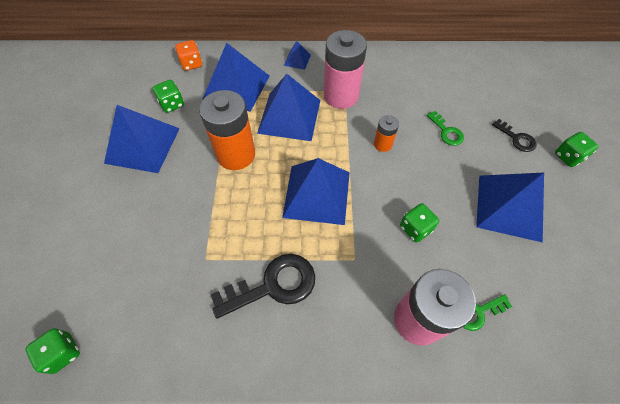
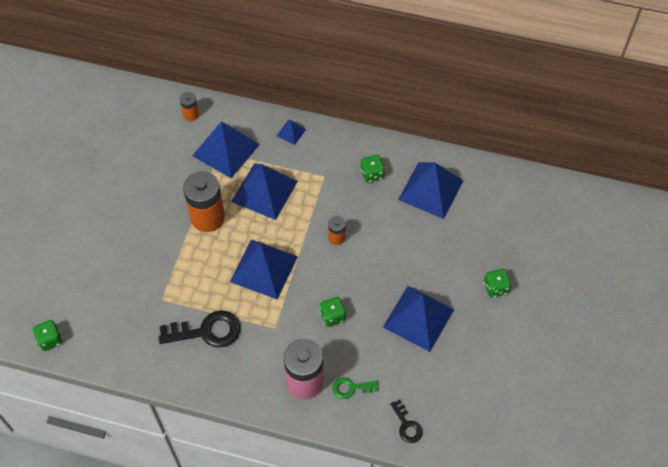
camera: 15 degrees right, 0 degrees up
(142, 145) = (131, 190): blue pyramid -> blue pyramid (430, 190)
(172, 104) = (164, 155): green dice -> green dice (372, 174)
(191, 64) = (191, 115): orange dice -> orange battery
(341, 96) = (318, 181): pink battery -> none
(446, 132) = (399, 239): green key -> none
(516, 138) = (459, 260): black key -> black key (407, 425)

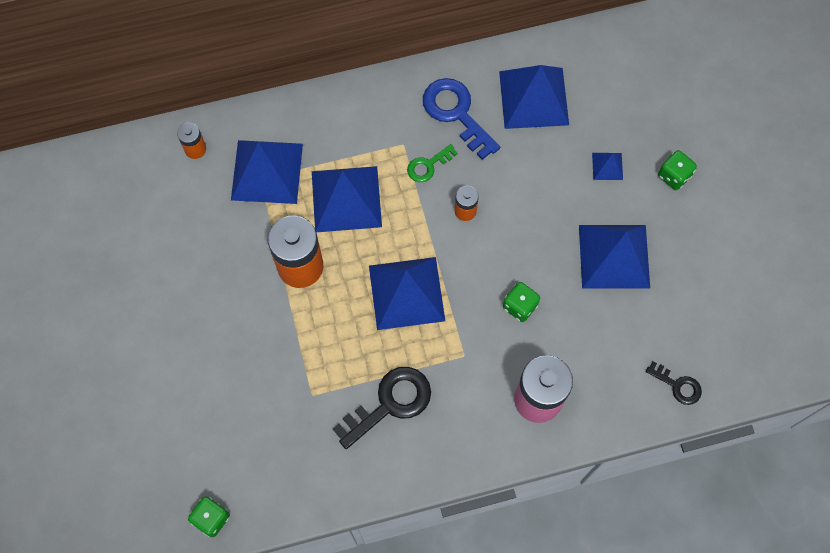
camera: 30 degrees left, 10 degrees up
(291, 132) = (330, 110): blue pyramid -> blue pyramid (607, 166)
(351, 388) = (592, 377): green key -> green key (428, 166)
(372, 174) = (456, 113): green dice -> blue key

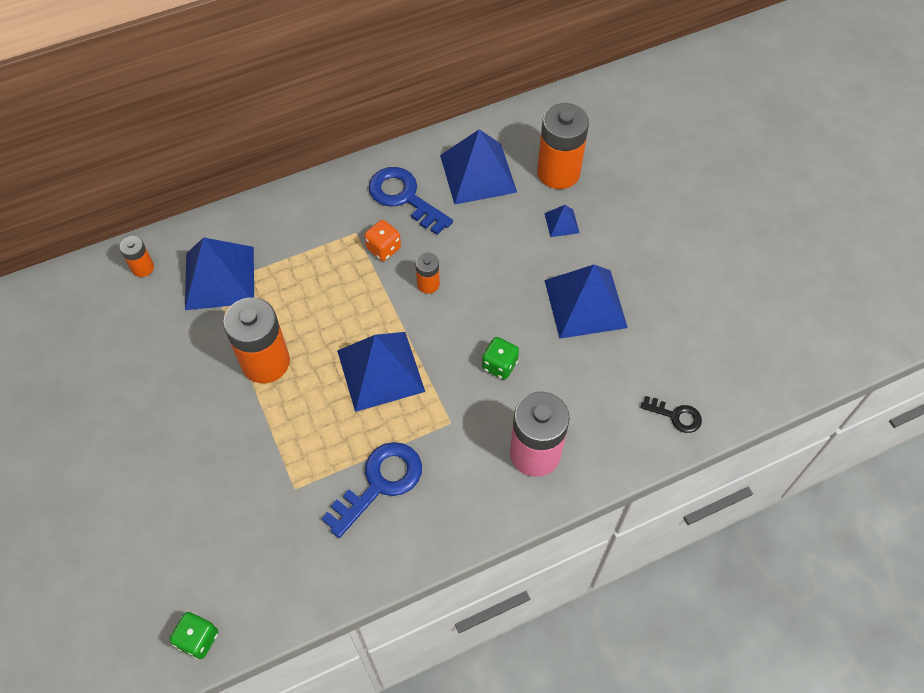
camera: 10 degrees left, 10 degrees down
(346, 198) = (305, 291): blue pyramid -> none
(390, 403) = (380, 483): black key -> blue key
(428, 166) = (383, 248): green key -> orange dice
(614, 109) = (558, 172): none -> orange battery
(674, 176) = (628, 222): green dice -> none

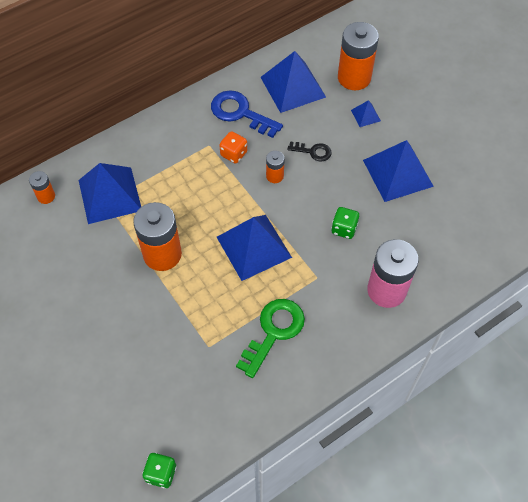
camera: 10 degrees left, 0 degrees up
(380, 483) = (274, 331): blue key -> green key
(676, 416) = (485, 246): black key -> black key (313, 151)

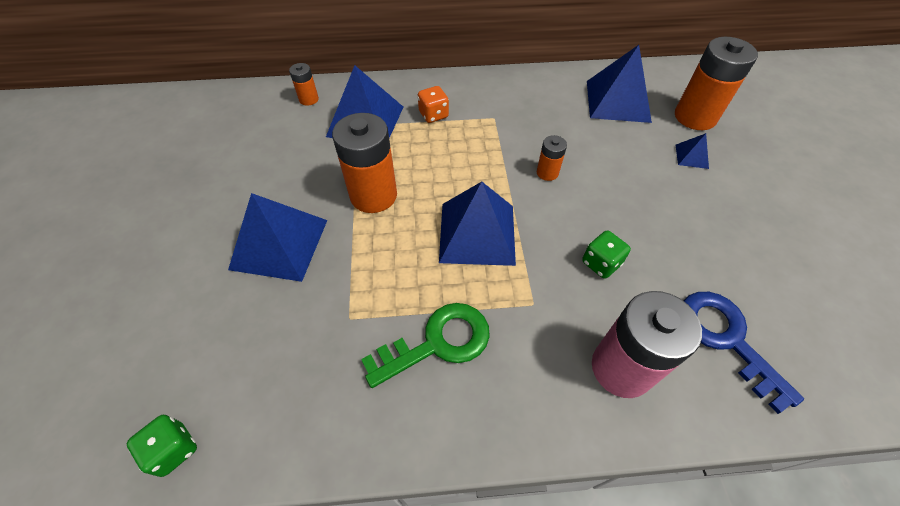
camera: 30 degrees right, 5 degrees down
(233, 154) = (515, 135): orange dice -> orange dice (433, 115)
(240, 113) = (545, 103): blue key -> blue key (726, 339)
(313, 151) = (607, 167): black key -> none
(397, 173) = (706, 231): blue pyramid -> blue pyramid (279, 244)

